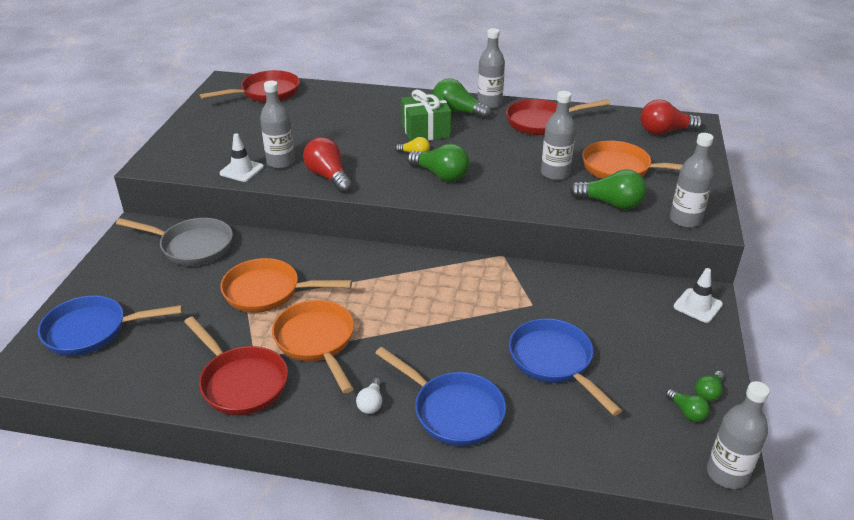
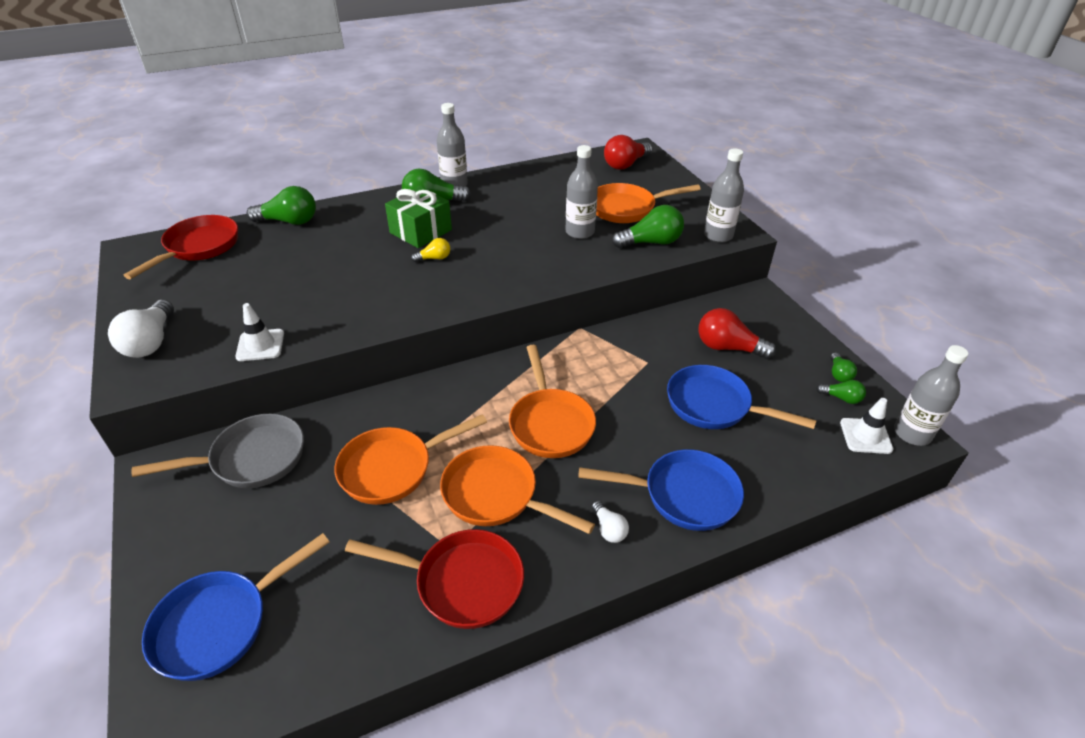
camera: 35 degrees left, 5 degrees up
(183, 144) = (151, 342): none -> white light bulb
(280, 162) = (298, 319): grey bottle -> none
(328, 177) = (370, 315): red light bulb -> red light bulb (728, 348)
(404, 313) = (550, 423): none -> orange pan
(440, 175) = (481, 270): green light bulb -> green light bulb (289, 221)
(542, 122) = (519, 188): red pan -> none
(697, 306) = (763, 306): white traffic cone -> white traffic cone (865, 436)

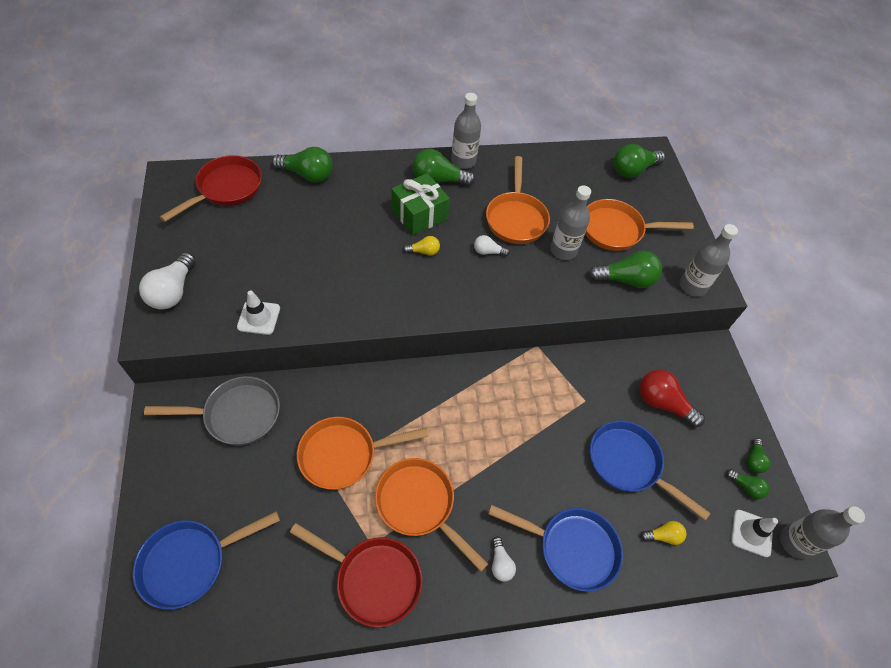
camera: 10 degrees right, 15 degrees up
(503, 246) = (488, 252): none -> white light bulb
(550, 423) = (482, 444): orange pan -> orange pan (516, 218)
(625, 164) = (633, 170): red light bulb -> green light bulb
(776, 460) = (663, 536): none -> yellow light bulb

